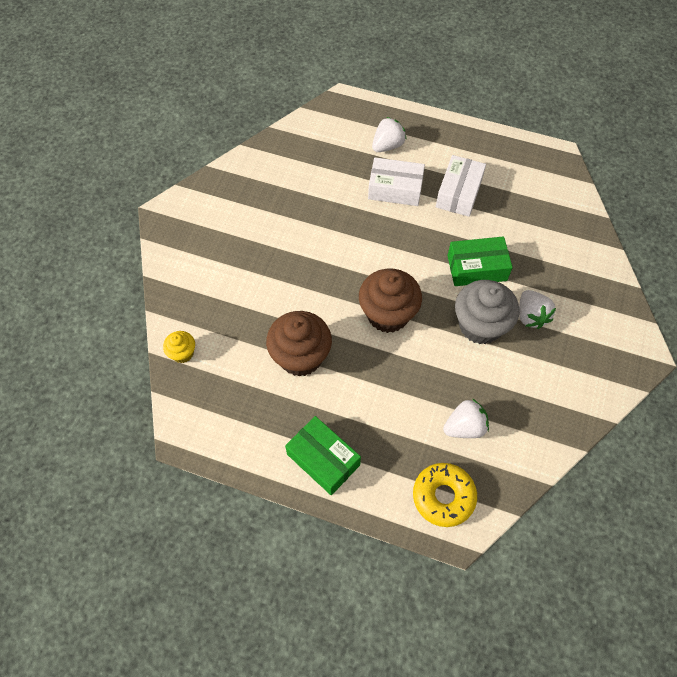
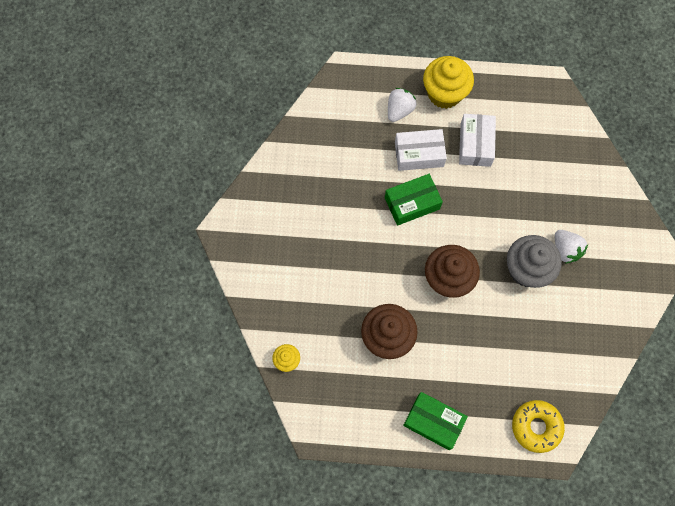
camera: 15 degrees left, 10 degrees up
(440, 140) = (444, 93): none -> yellow cupcake
(464, 427) = (537, 363): white strawberry -> none
(477, 268) = (510, 215): green box -> green box (412, 203)

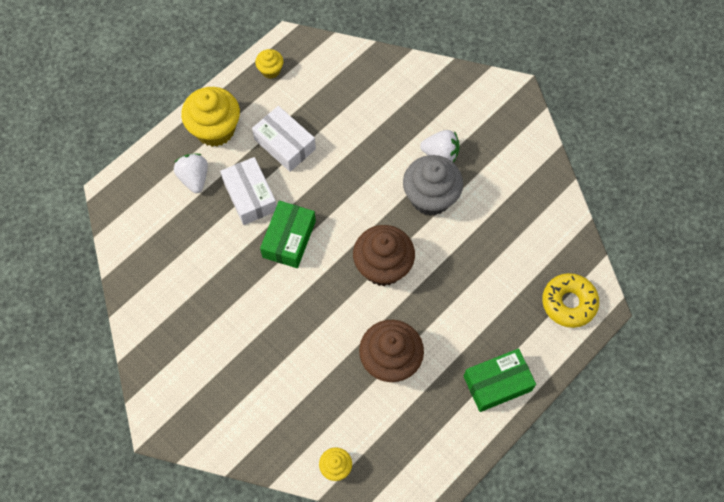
camera: 50 degrees left, 5 degrees down
(419, 154) = (250, 196): white box -> white box turned 60 degrees counterclockwise
(519, 90) = (270, 70): none -> yellow cupcake

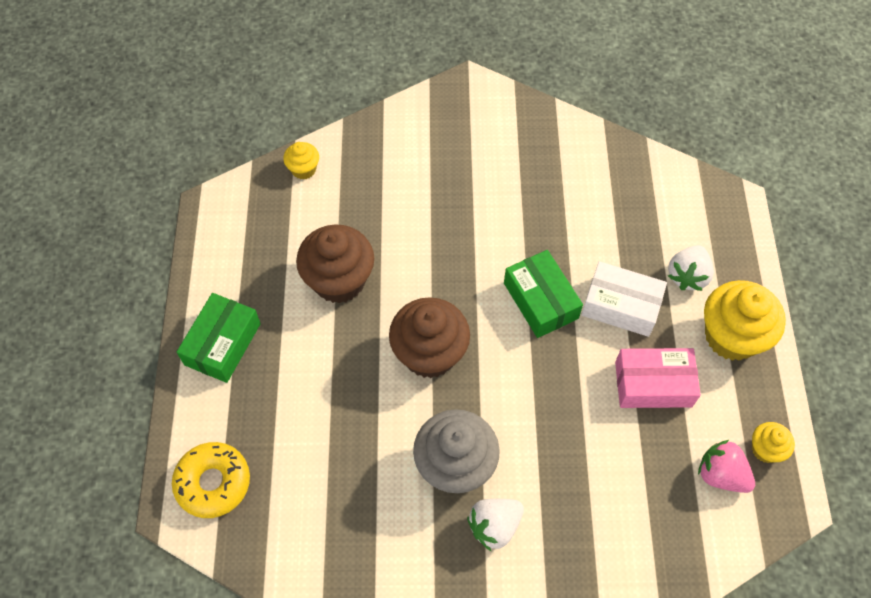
camera: 135 degrees right, 5 degrees down
(194, 178) = (687, 276): white strawberry -> white strawberry turned 90 degrees clockwise
(285, 144) = (653, 384): white box -> pink box
(305, 79) = (721, 474): none -> pink strawberry

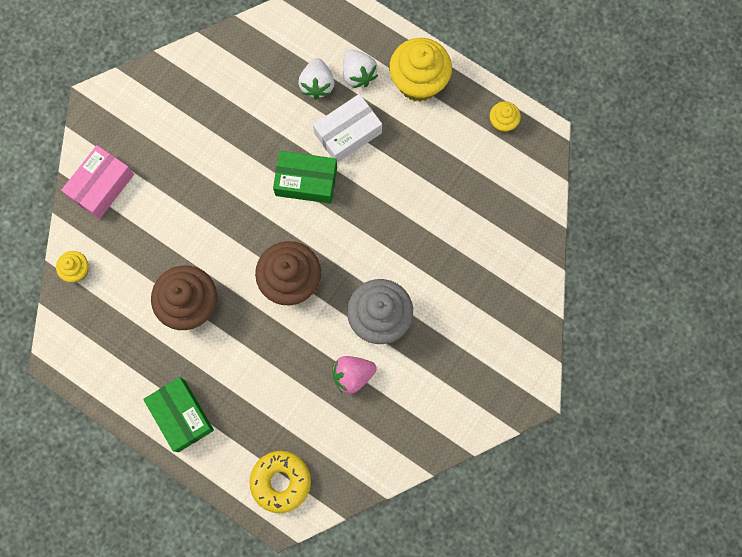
camera: 55 degrees left, 15 degrees up
(494, 526) = (435, 321): white strawberry -> white strawberry (317, 85)
(653, 384) = (415, 155): pink box -> pink box (101, 186)
(721, 474) = (498, 161): pink strawberry -> pink strawberry (352, 375)

